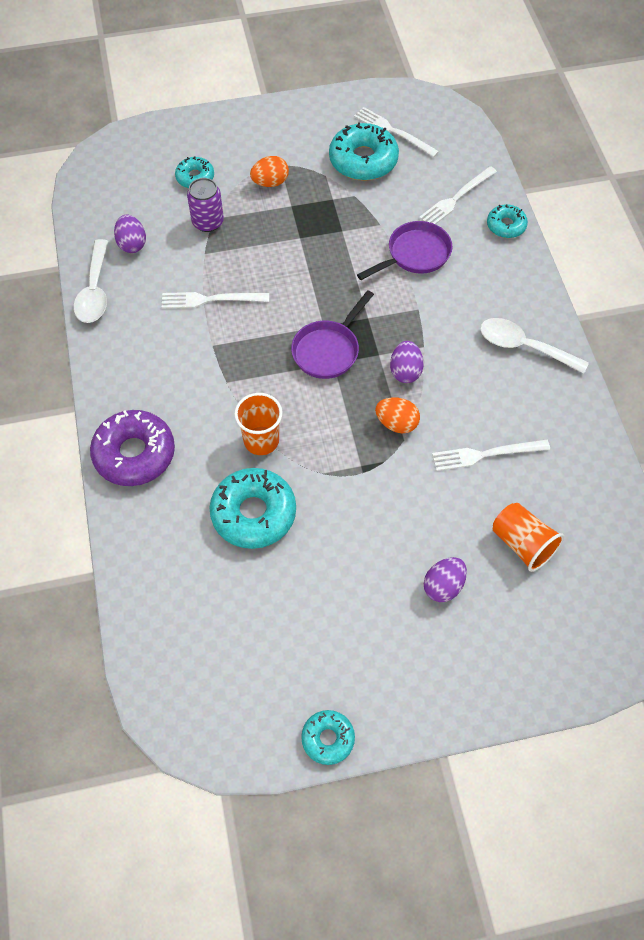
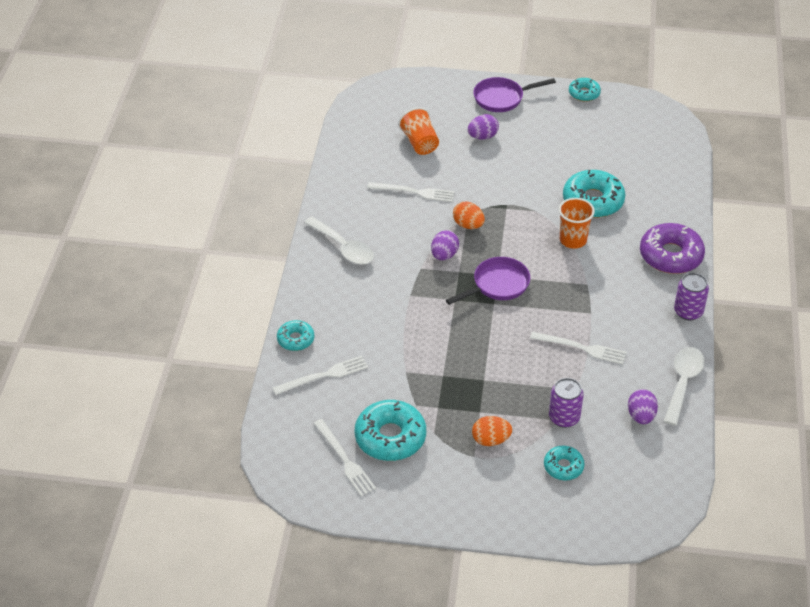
camera: 160 degrees left, 15 degrees down
(101, 379) = (688, 311): none -> purple can
(415, 254) = (389, 337): purple pan -> purple pan (502, 98)

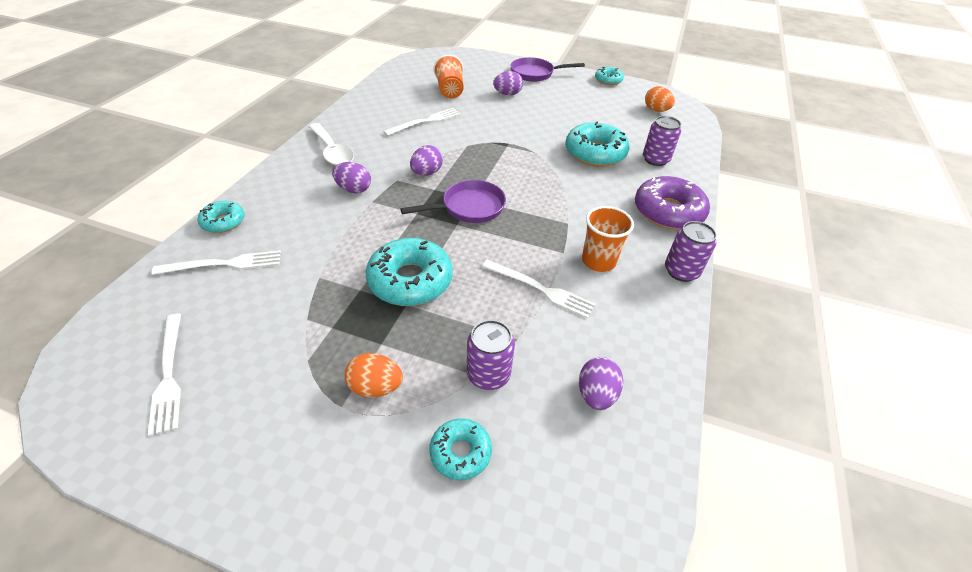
camera: 10 degrees right, 0 degrees up
(387, 286) = (354, 189): none -> purple egg
(390, 437) = (248, 355): turquoise donut -> turquoise donut (410, 280)
(414, 192) = (425, 121): white fork -> white fork turned 60 degrees counterclockwise
(468, 225) = (463, 153): orange egg -> orange egg (656, 110)
(573, 240) = (564, 181): orange cup -> orange cup (598, 261)
(651, 198) = (655, 159): none -> purple can
(683, 383) = (663, 358): white spoon -> none

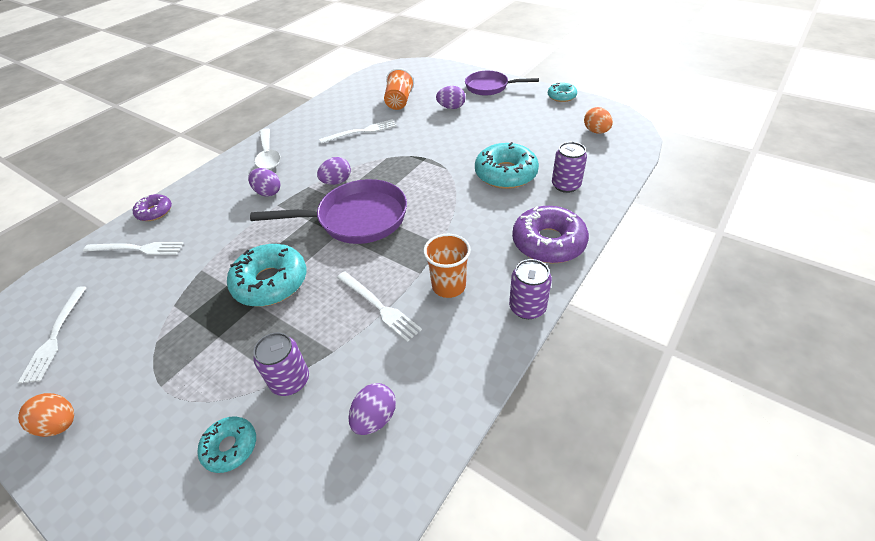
camera: 20 degrees right, 0 degrees up
(223, 222) = (155, 212): turquoise donut -> purple donut
(376, 387) = (194, 374): orange egg -> orange egg (60, 424)
(469, 207) = (356, 219): purple pan -> purple pan, size x1.53

